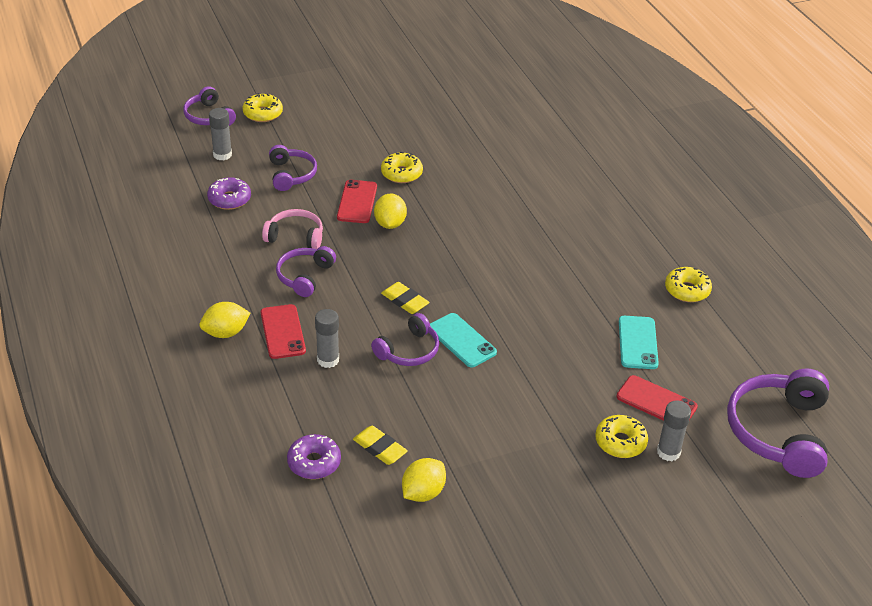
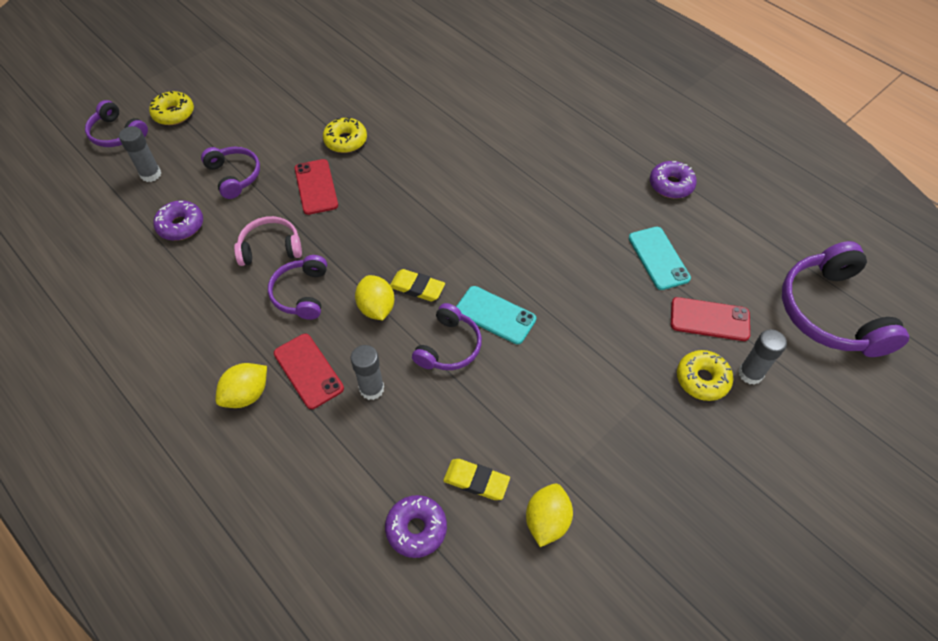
camera: 20 degrees left, 15 degrees up
(390, 224) = (360, 202): yellow lemon -> yellow lemon (376, 308)
(687, 290) = (671, 185): yellow donut -> purple donut

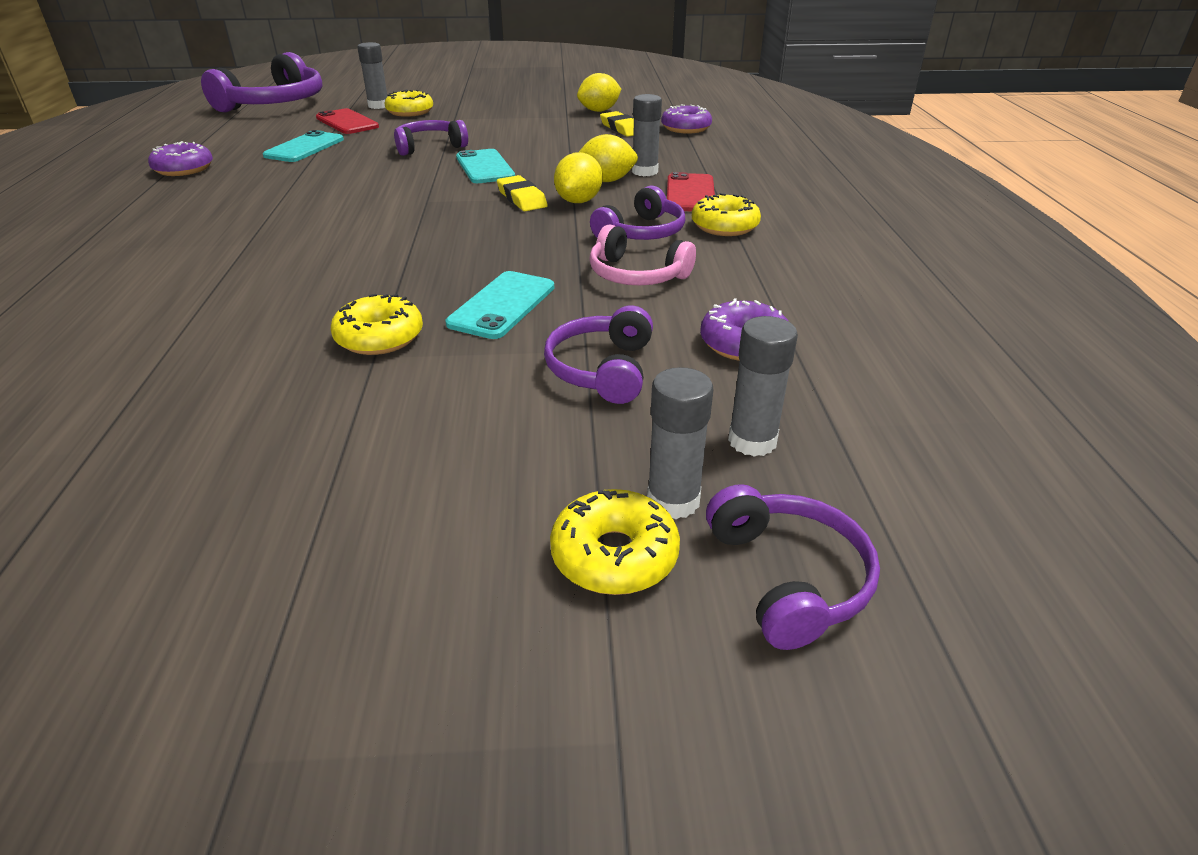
camera: 140 degrees left, 20 degrees down
(166, 138) = (673, 500): none -> grey glue stick
(247, 394) = (763, 200): yellow lemon -> yellow lemon (606, 181)
(253, 335) = (724, 226): none -> yellow donut
(316, 187) = (502, 305): red phone -> turquoise phone
(449, 346) = (550, 167): purple headphones -> purple headphones (429, 147)

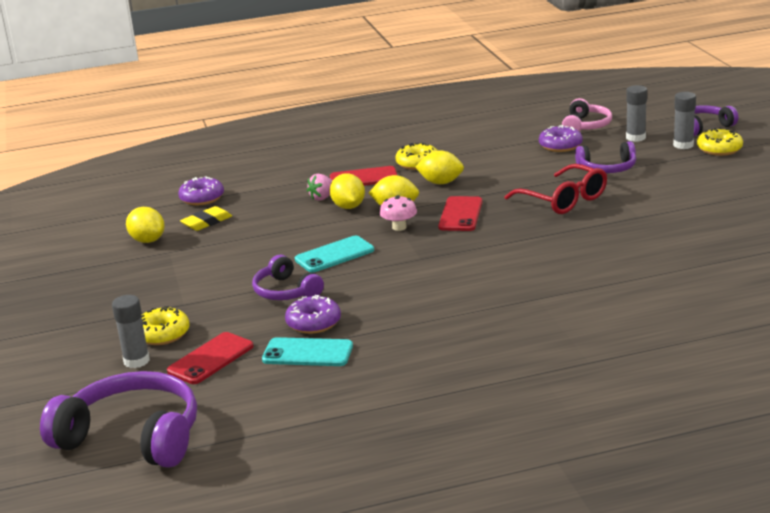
camera: 100 degrees left, 10 degrees down
(184, 169) = (397, 394): purple donut -> purple donut (313, 323)
(379, 337) = (622, 220): yellow donut -> none
(502, 305) = (563, 200): turquoise phone -> red glasses
(522, 198) = (399, 227): yellow eraser -> pink mushroom
(523, 232) = (460, 214): none -> red phone
(636, 275) = (503, 175): pink headphones -> pink headphones (586, 126)
(641, 232) = (441, 183): purple headphones -> yellow lemon
(644, 171) = (322, 197): grey glue stick -> pink strawberry

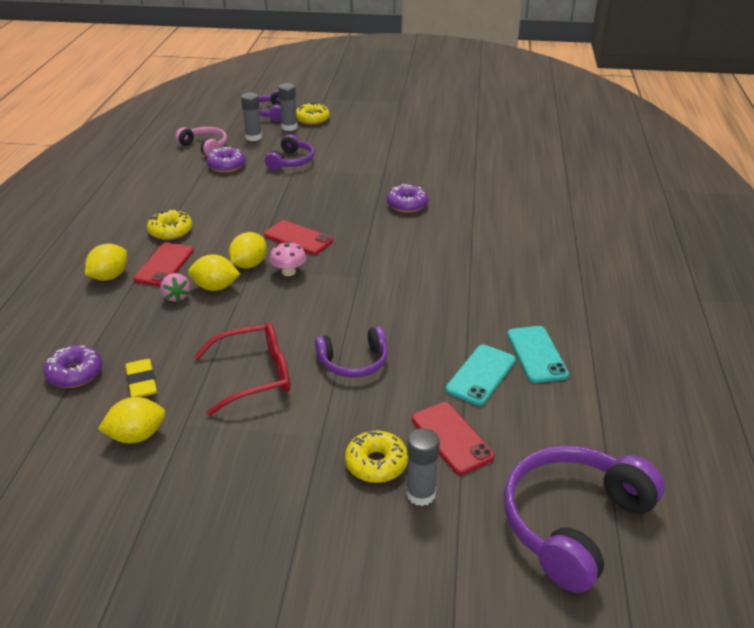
camera: 70 degrees left, 10 degrees up
(313, 323) = (428, 359): purple donut -> purple donut (407, 205)
(334, 255) = (307, 318): turquoise phone -> turquoise phone (536, 354)
(441, 183) = (225, 231): yellow lemon -> yellow lemon (109, 276)
(563, 200) = (324, 191): red glasses -> red glasses (254, 375)

